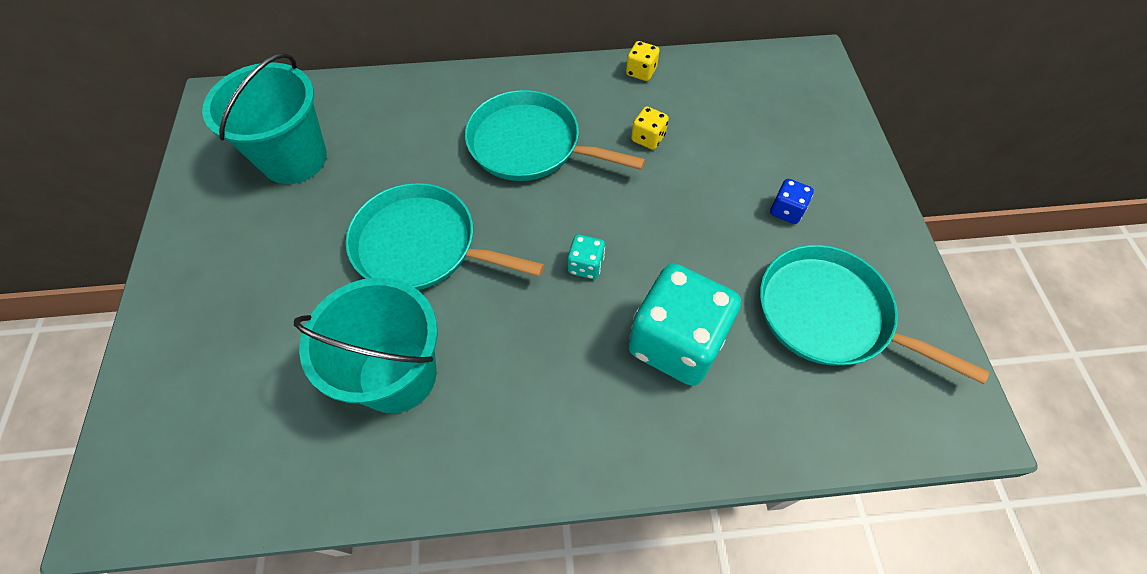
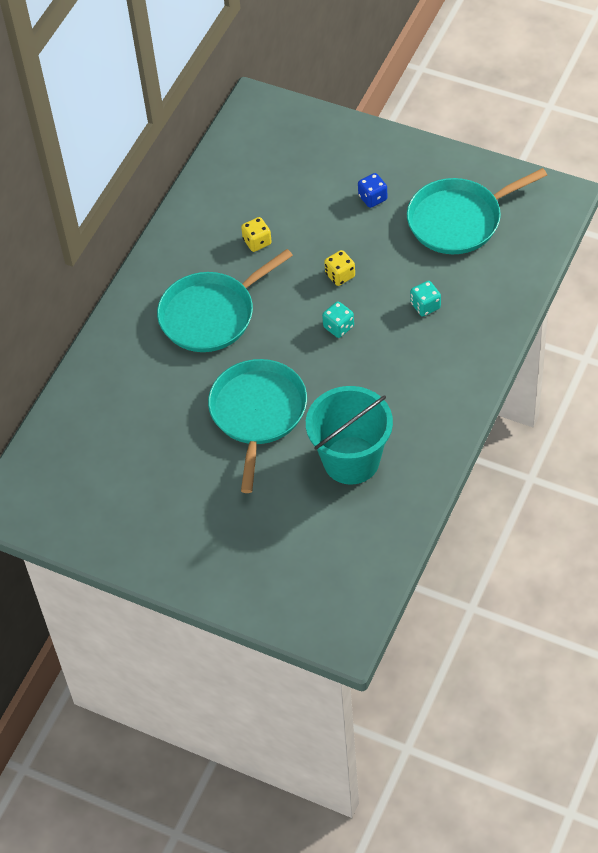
camera: 55 degrees left, 5 degrees down
(294, 159) = (116, 468): turquoise bucket -> none
(422, 245) = (257, 413): turquoise pan -> turquoise pan turned 135 degrees clockwise
(641, 72) = (189, 214): yellow dice -> yellow dice (340, 275)
(676, 342) = (425, 306): turquoise dice -> turquoise dice, size x0.43

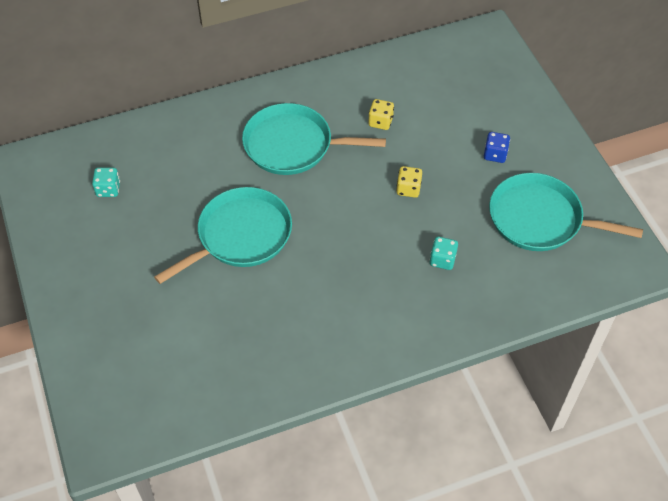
camera: 40 degrees right, 0 degrees up
(338, 327) = (364, 223): turquoise dice -> turquoise dice (108, 189)
(351, 460) = (259, 324): turquoise bucket -> none

